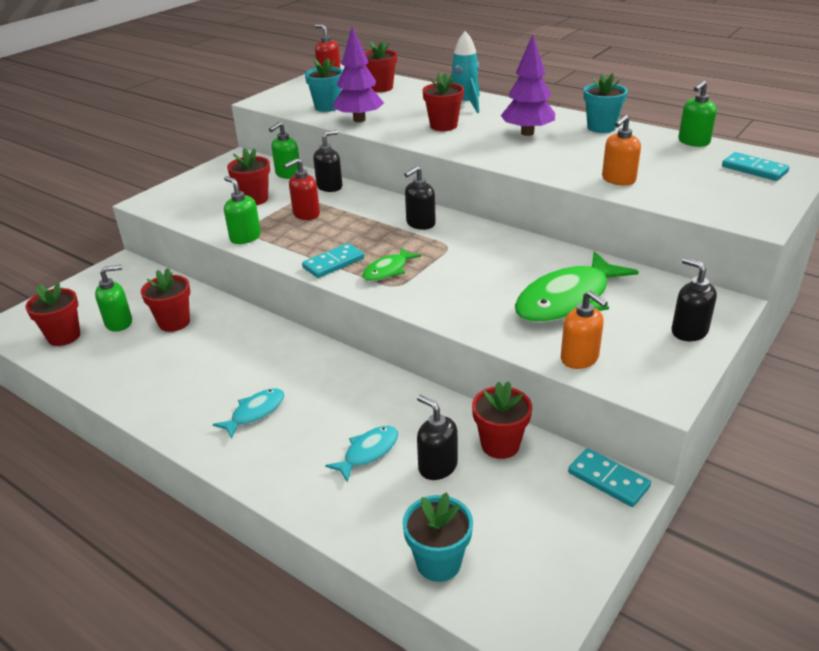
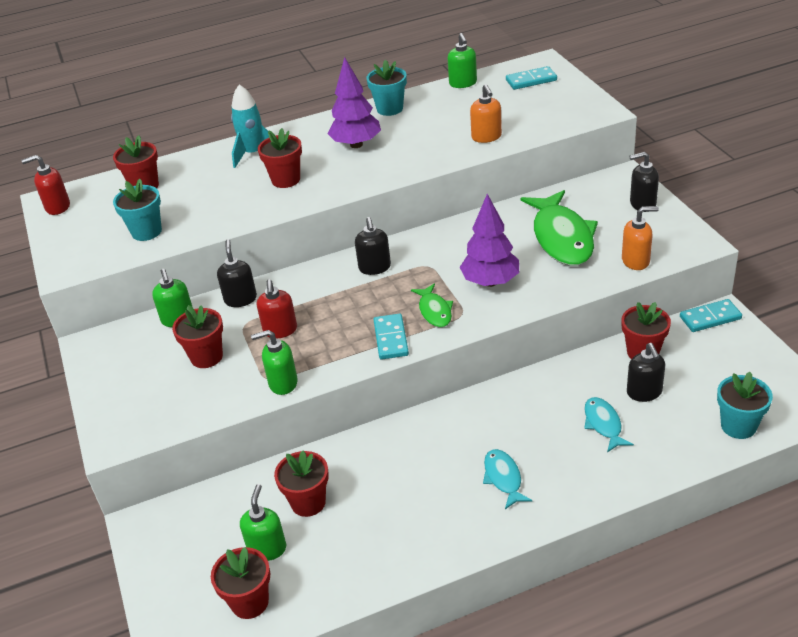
camera: 55 degrees left, 5 degrees up
(359, 120) = (207, 221): purple tree -> purple tree (490, 282)
(437, 466) = (644, 392): black soap dispenser -> black soap dispenser turned 90 degrees counterclockwise

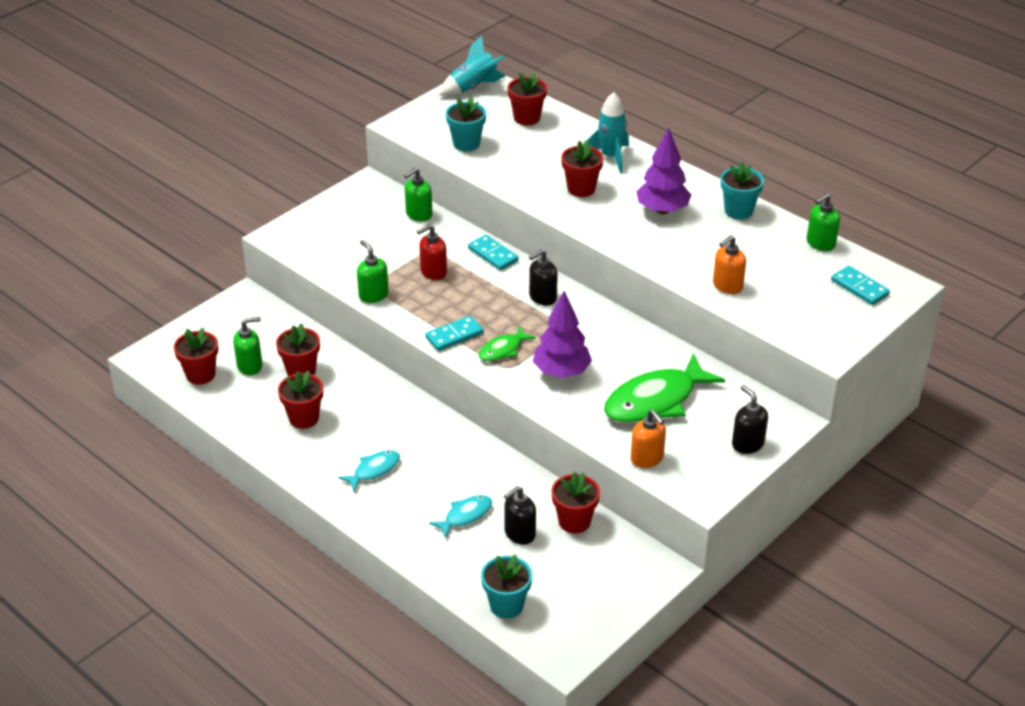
camera: 60 degrees right, 0 degrees up
(57, 207) = (473, 87): red soap dispenser -> turquoise rocket
(206, 357) = (383, 246): red flower pot -> red flower pot (304, 418)
(240, 299) = (460, 237): black soap dispenser -> none
(710, 318) = (653, 560): turquoise domino -> turquoise domino (493, 255)

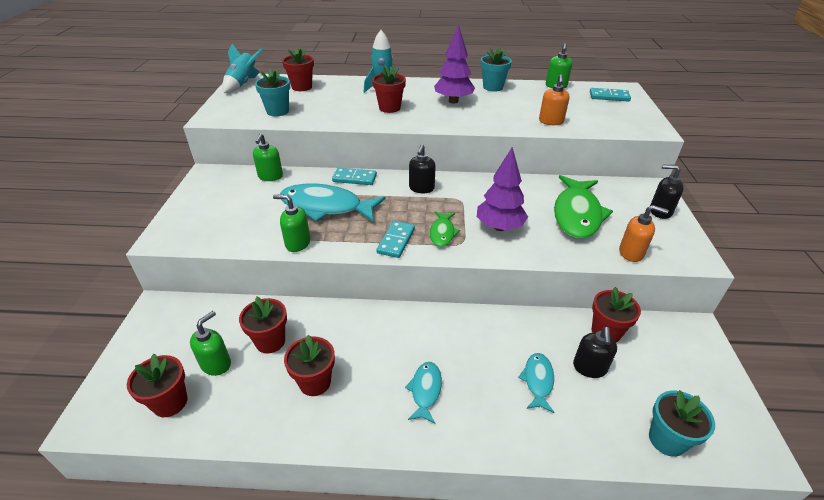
camera: 40 degrees left, 0 degrees up
(433, 272) = (326, 207): red soap dispenser -> turquoise fish

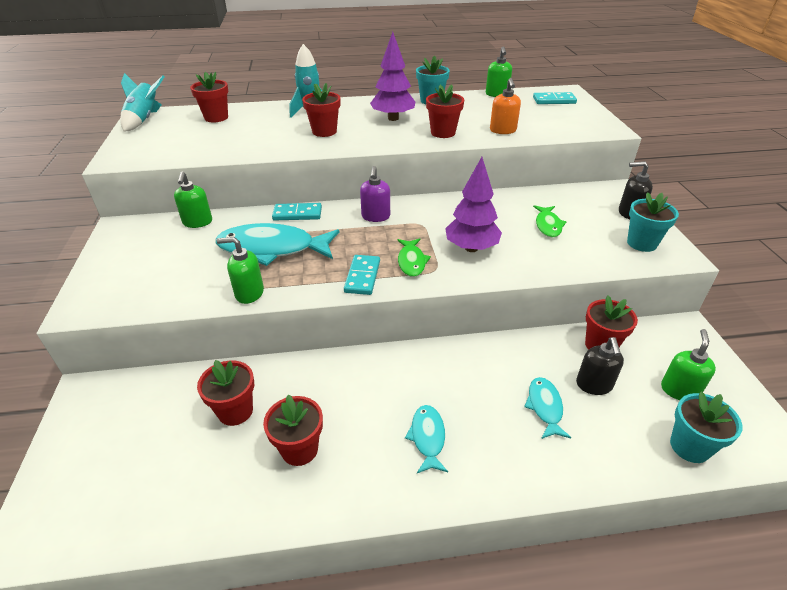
camera: 10 degrees left, 0 degrees up
(170, 402) = (127, 502): red flower pot -> red flower pot (443, 133)
(216, 364) = (175, 447): green soap dispenser -> green soap dispenser (679, 390)
(277, 111) = (195, 146): turquoise flower pot -> turquoise flower pot (641, 243)
(421, 188) = (375, 217): black soap dispenser -> purple soap dispenser
(577, 214) = (548, 225): green fish -> green fish, size x0.50
(631, 253) = (613, 258): orange soap dispenser -> none

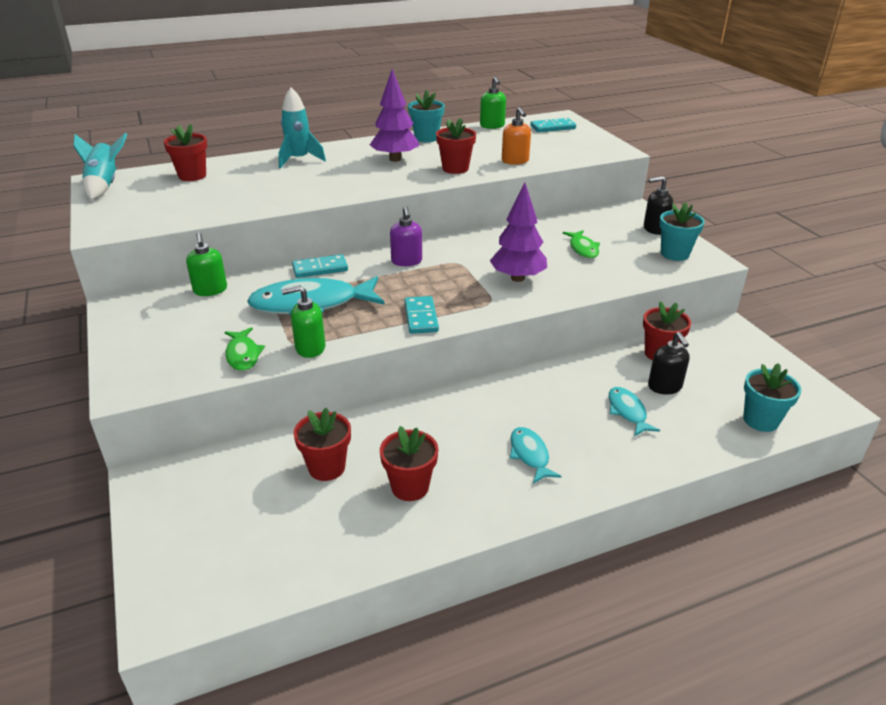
camera: 15 degrees left, 5 degrees down
(324, 131) = (327, 179): red flower pot -> none
(411, 262) = (464, 298): green fish -> green fish (243, 355)
(679, 390) = (739, 378): green soap dispenser -> none

